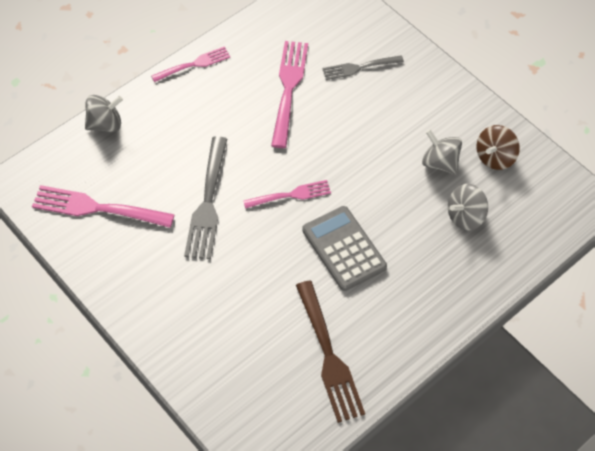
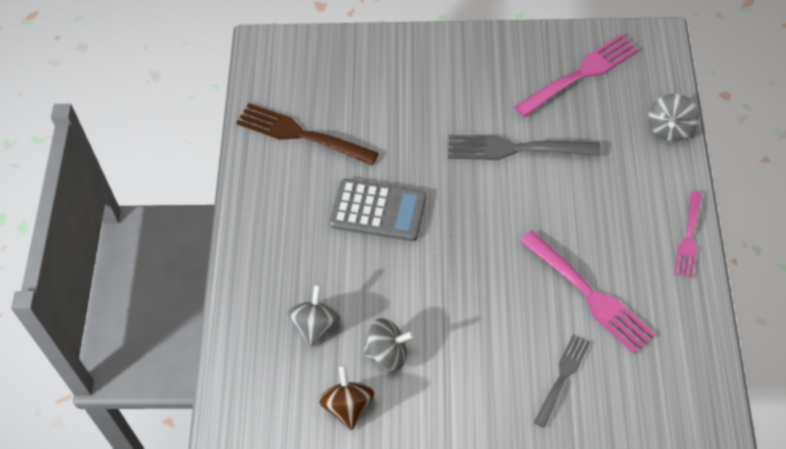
camera: 135 degrees right, 0 degrees up
(207, 202) = (516, 148): grey fork -> grey fork turned 45 degrees counterclockwise
(291, 195) = (467, 211): pink fork -> none

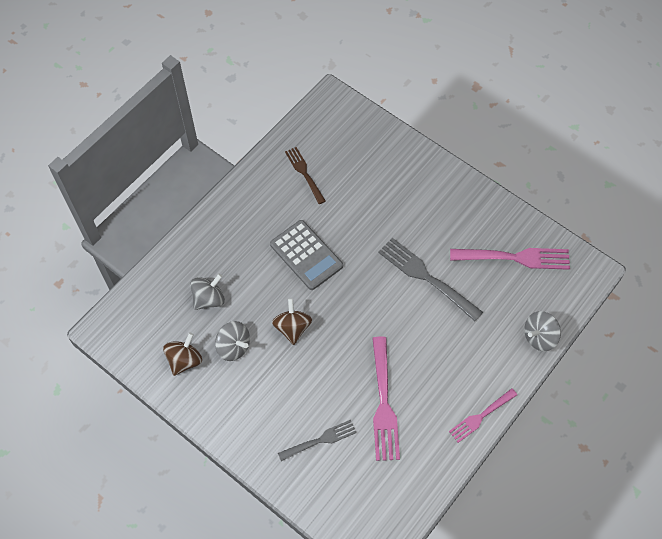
camera: 35 degrees right, 5 degrees up
(301, 134) = (304, 173): brown fork -> brown fork, size x0.62
(431, 290) = (292, 328): none -> brown spinning top

